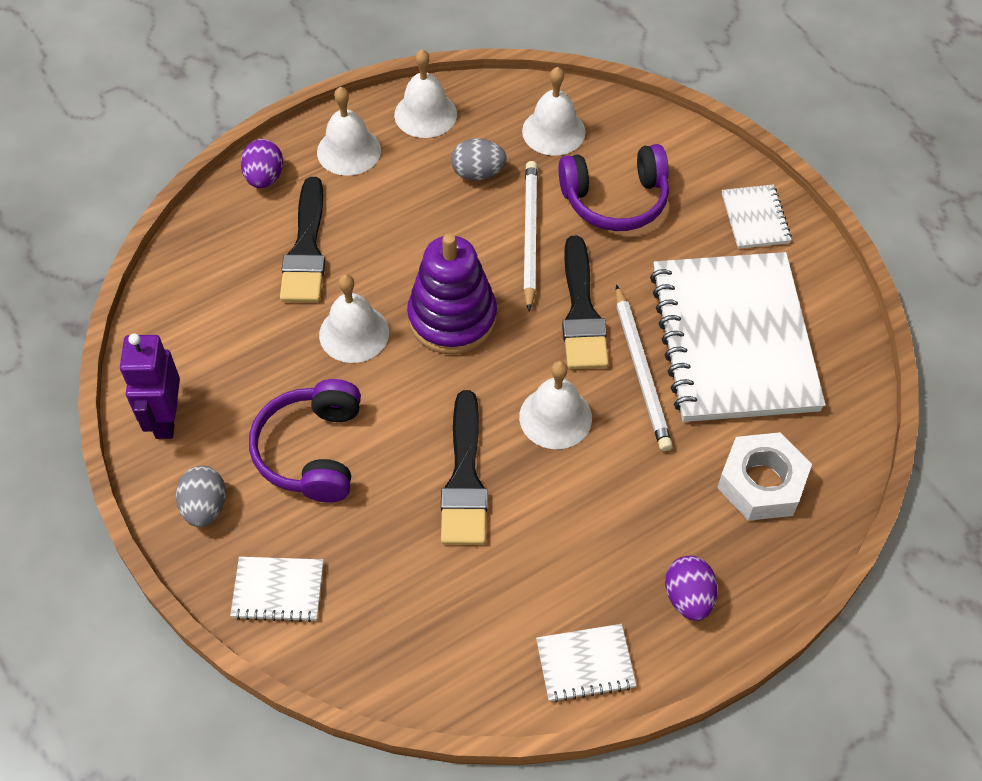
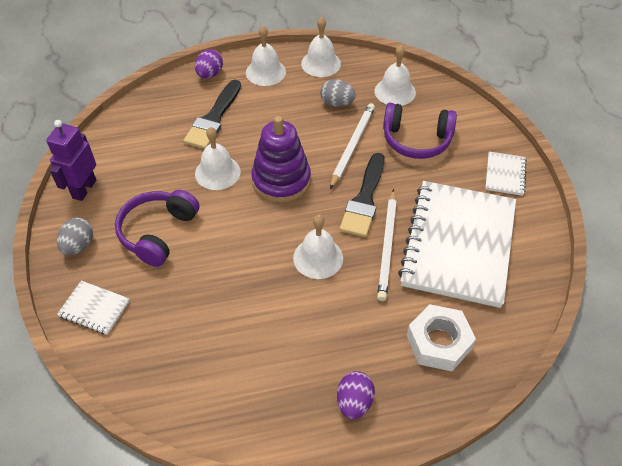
camera: 20 degrees right, 5 degrees down
(464, 478) = (242, 277): black brush -> none
(585, 664) = (263, 423): white notebook -> none

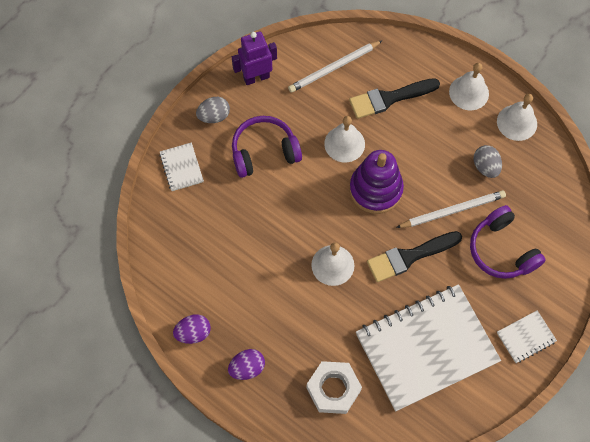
camera: 50 degrees right, 15 degrees up
(210, 74) = (428, 58): purple egg -> purple egg (193, 333)
(387, 246) = (382, 302): white pencil -> white pencil (334, 68)
(395, 91) = (539, 198): white bell -> none

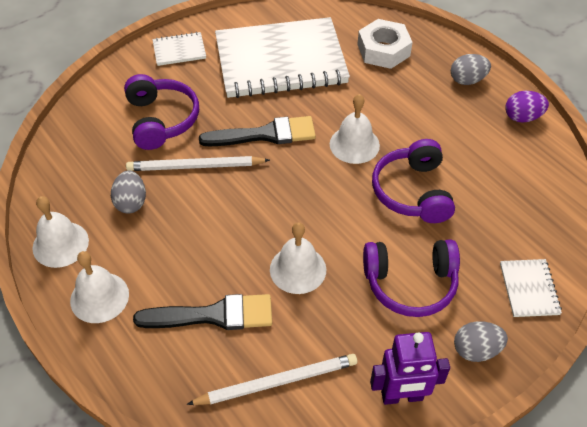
camera: 165 degrees left, 15 degrees down
(247, 368) = (467, 80): purple egg -> grey egg
(276, 229) = (413, 192): none -> purple headphones
(375, 189) = (277, 207): purple stacking toy -> none

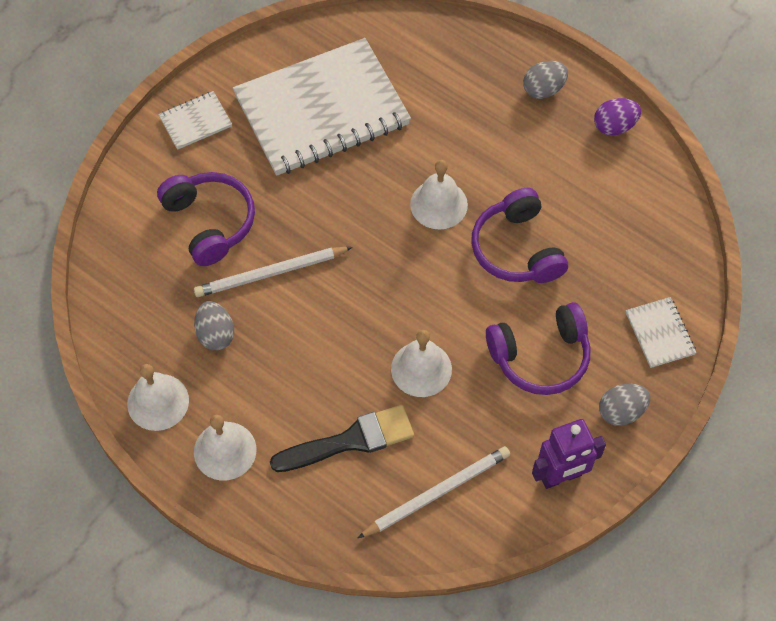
camera: 15 degrees left, 10 degrees up
(265, 134) = (335, 214): black brush -> none
(383, 50) = (437, 68): white nut -> none

